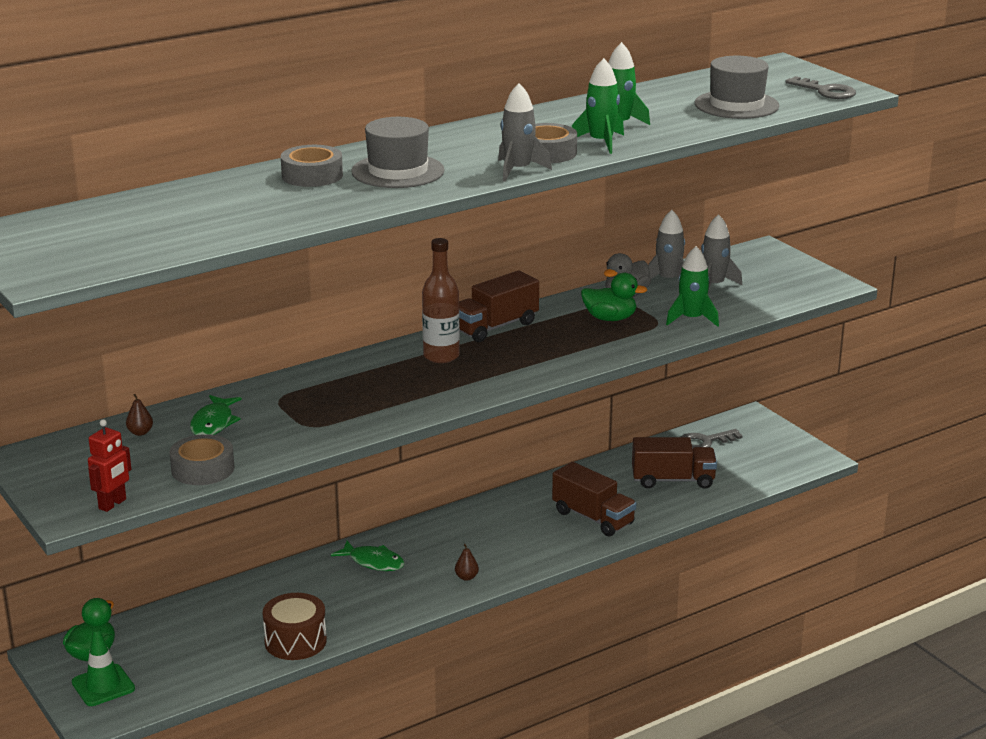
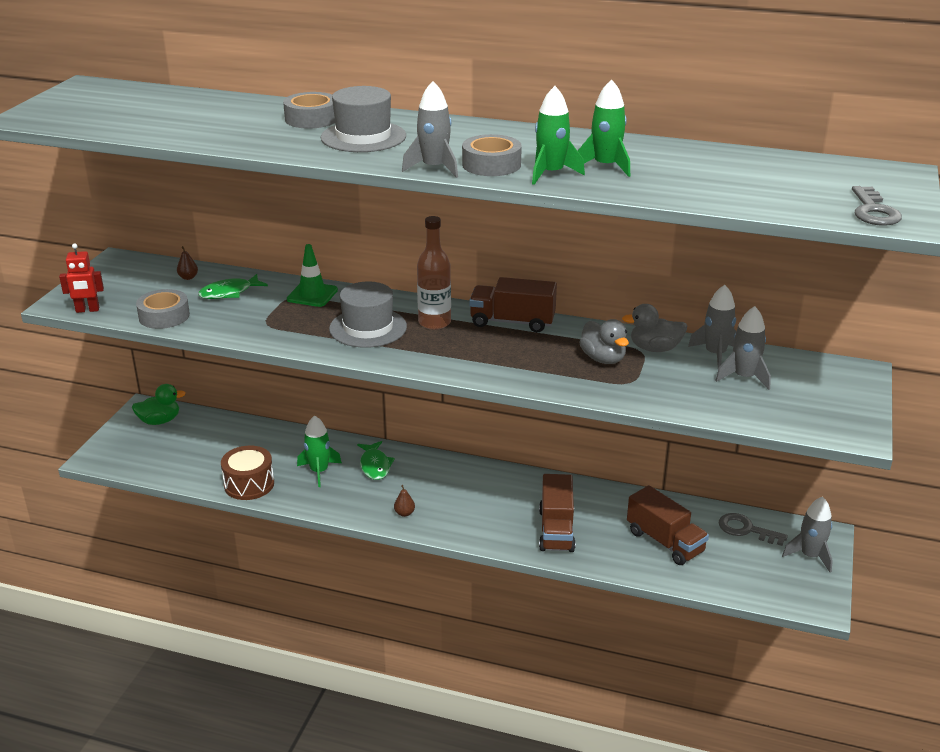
camera: 50 degrees right, 5 degrees up
(103, 685) = (131, 442): green traffic cone -> green traffic cone (312, 295)
(610, 318) = (603, 359): green duck -> grey duck
(691, 319) = (663, 393): green rocket -> green rocket (319, 471)
(736, 105) = (751, 190): grey hat -> grey hat (368, 328)
(766, 434) = (810, 556): none -> grey rocket

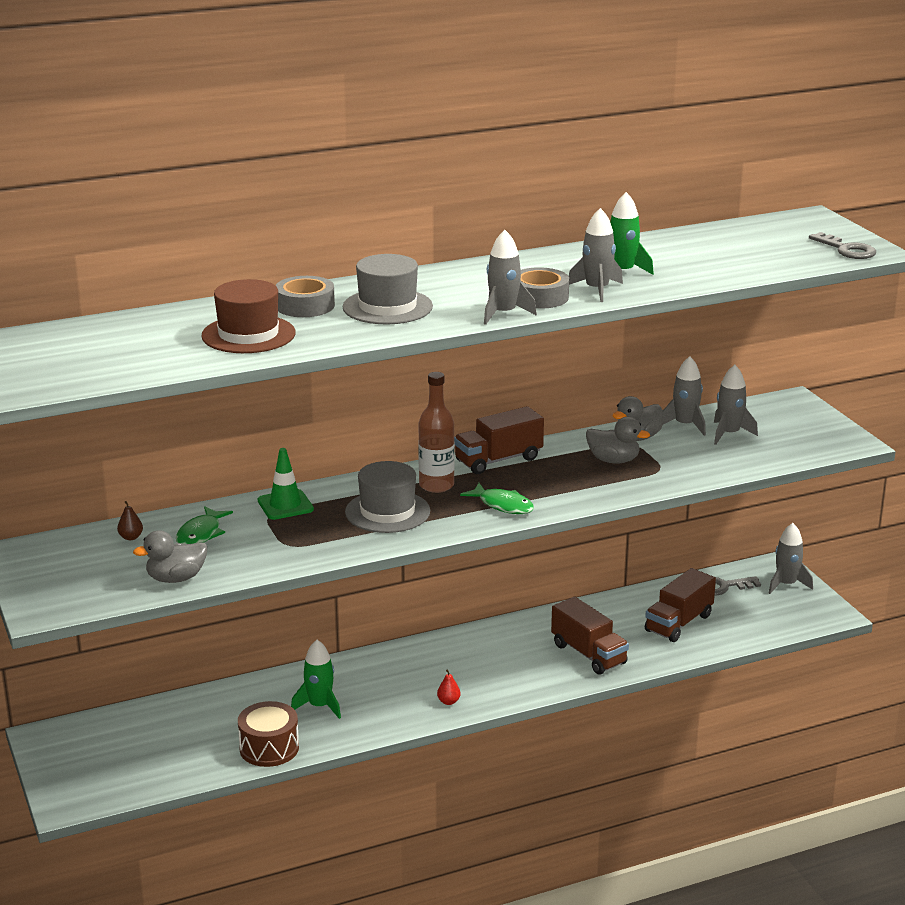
camera: 40 degrees left, 5 degrees down
(87, 310) = (83, 605): red robot -> none
(159, 421) = (80, 740): green duck -> none
(164, 316) = (176, 578): grey tape -> grey duck
(231, 126) = (248, 334): none -> brown hat
(375, 465) = (364, 677): green fish -> green fish (503, 505)
(404, 513) = (448, 702): brown pear -> red pear
(551, 173) = (597, 290): green rocket -> grey rocket
(665, 542) = (678, 623): brown truck -> brown truck turned 120 degrees clockwise

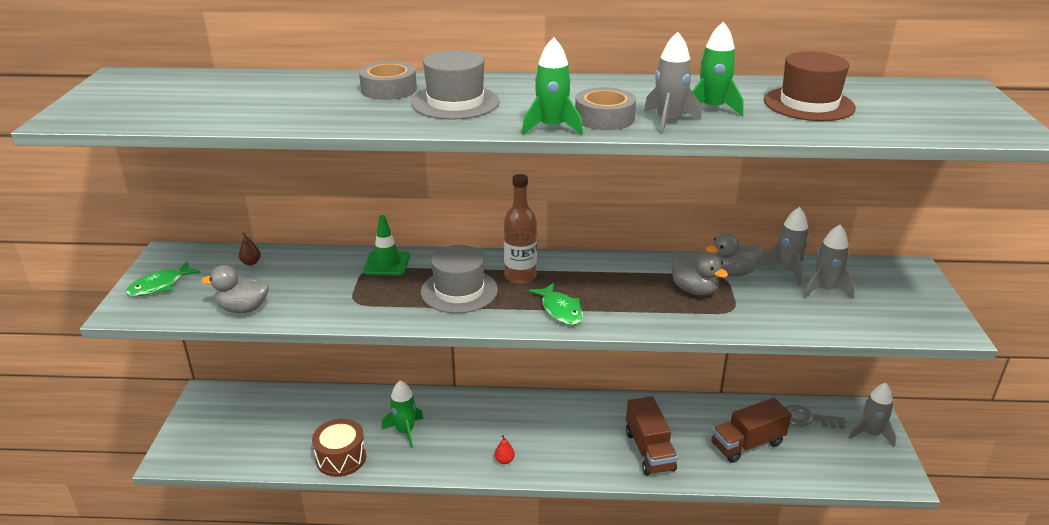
camera: 25 degrees right, 5 degrees up
(201, 534) = (301, 273): green fish -> green fish (160, 285)
(248, 334) = (309, 105): brown hat -> brown hat (809, 104)
(498, 460) = (591, 265): brown truck -> none
(503, 314) = (551, 127): grey rocket -> green rocket
(847, 250) = (984, 126): grey key -> none

